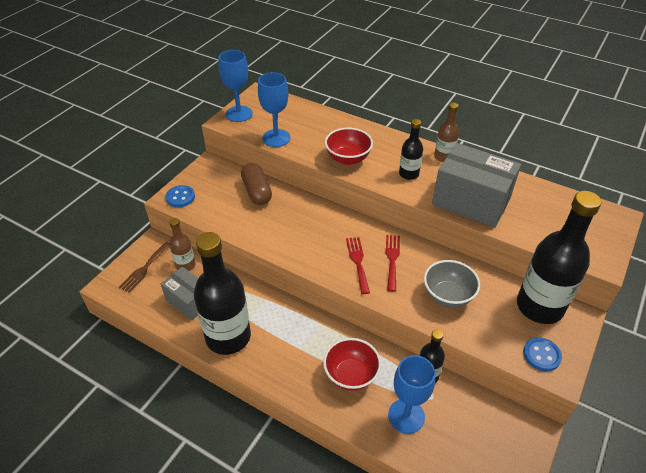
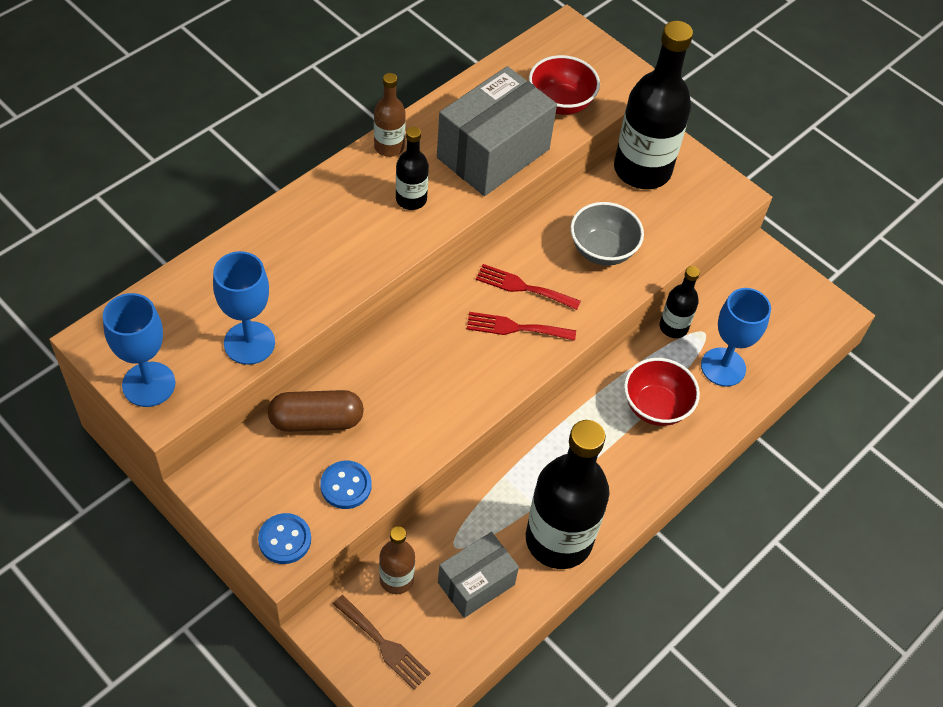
camera: 80 degrees left, 10 degrees up
(348, 158) = (346, 260): red bowl -> red bowl (560, 103)
(541, 355) = (708, 198): blue button -> blue button (346, 486)

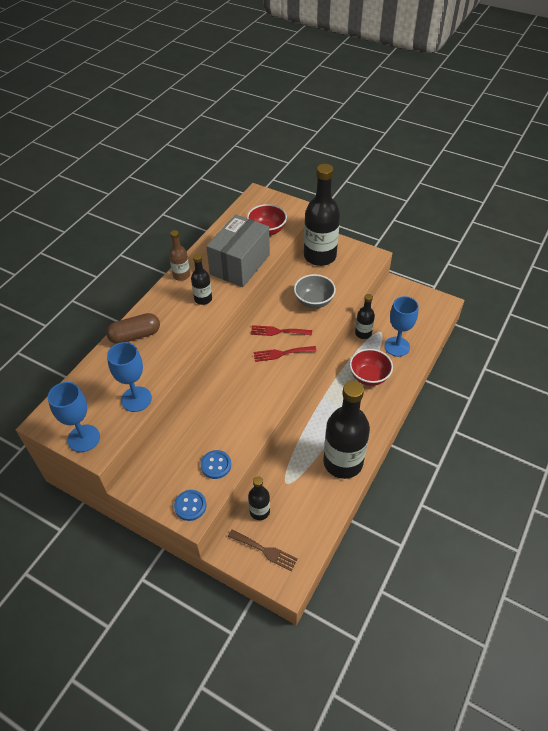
camera: 10 degrees left, 5 degrees down
(316, 420) = (187, 434): brown capsule -> brown capsule (135, 335)
(396, 579) = (259, 511): brown bottle -> black bottle
(476, 583) = (305, 500): grey box -> none

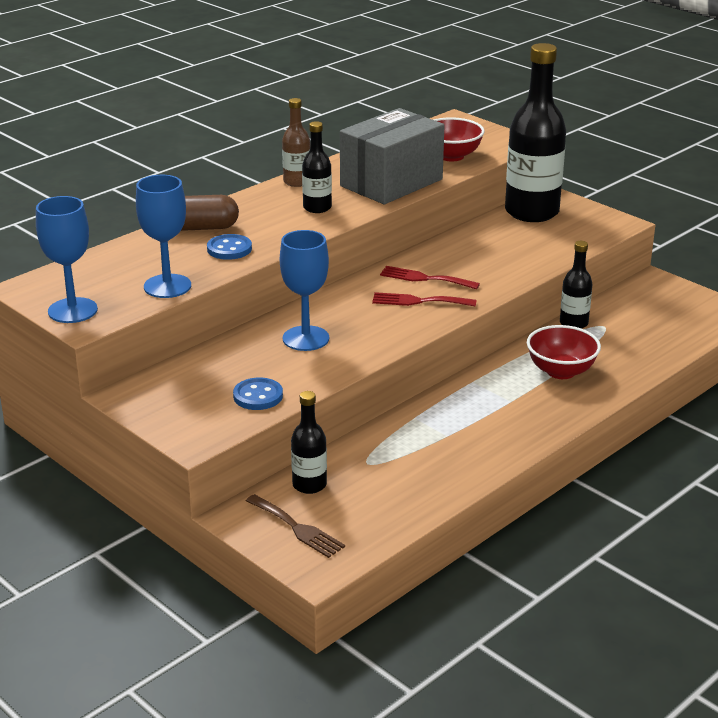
camera: 15 degrees right, 20 degrees down
(190, 506) = (198, 429): blue button -> blue button (229, 249)
(314, 301) = (498, 256): grey bowl -> none
(343, 462) = (471, 456): black bottle -> none
(397, 346) = (624, 346): blue goblet -> blue goblet (306, 338)

